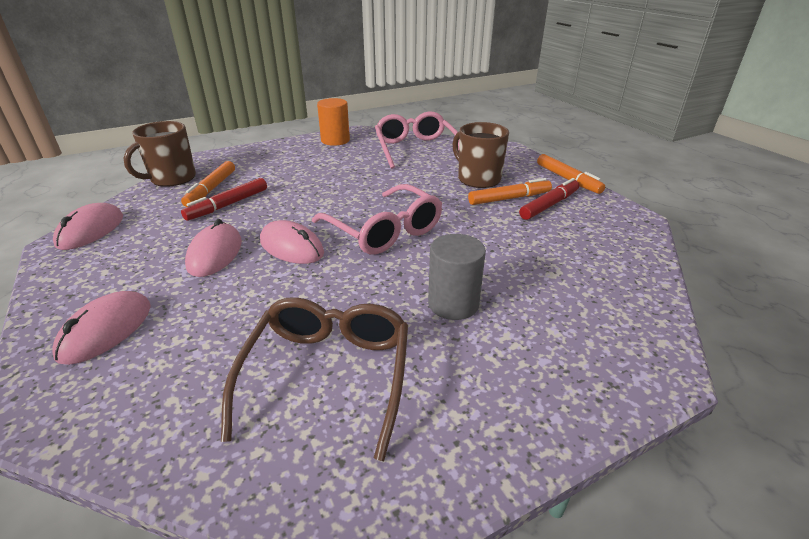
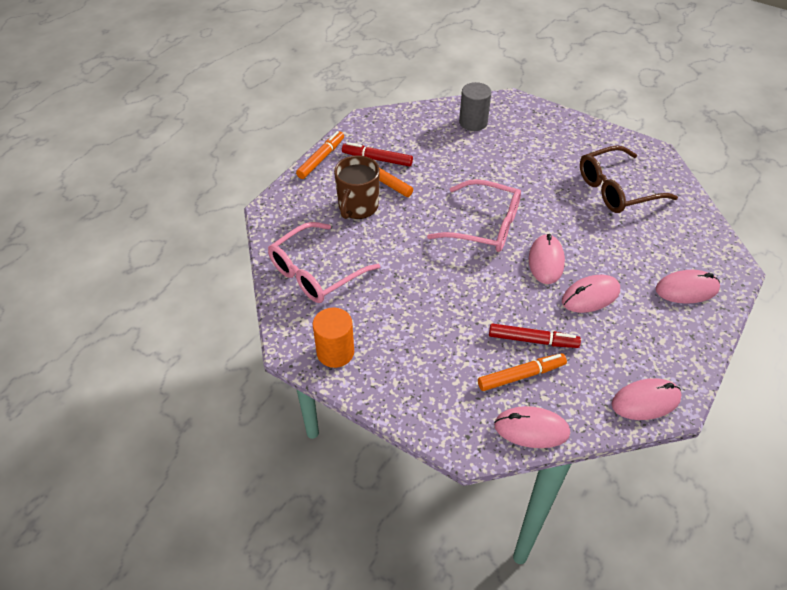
camera: 120 degrees left, 15 degrees up
(172, 178) = (531, 429): brown mug -> pink mouse
(384, 231) = (484, 226): pink glasses -> pink glasses turned 90 degrees clockwise
(453, 303) = (528, 168): grey cylinder -> grey cylinder (473, 122)

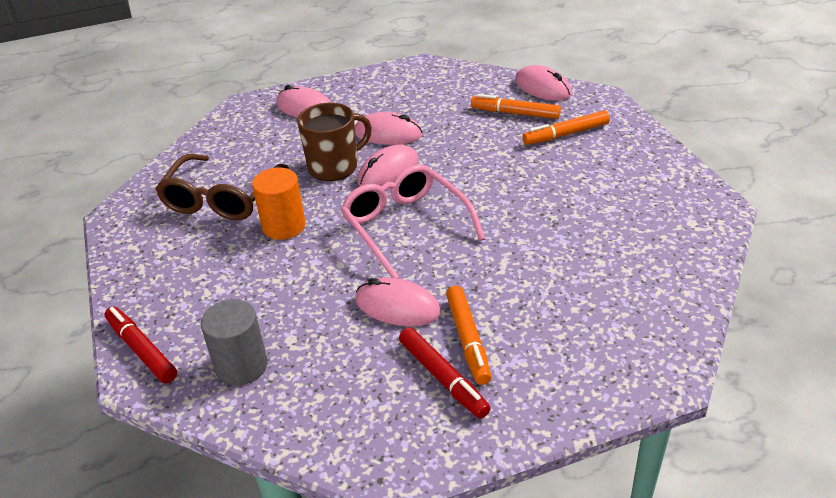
camera: 140 degrees left, 10 degrees down
(316, 272) = (648, 263): pink glasses -> none
(321, 159) = (529, 426): orange marker -> orange marker (566, 134)
(335, 352) = (673, 186): orange cylinder -> orange cylinder (284, 226)
(358, 207) = (534, 317): brown mug -> brown mug (334, 167)
(533, 340) = (478, 127): red marker -> red marker (142, 350)
(616, 189) = (221, 198): brown glasses -> brown glasses turned 90 degrees clockwise
(645, 401) = (440, 72): pink mouse -> pink mouse (397, 306)

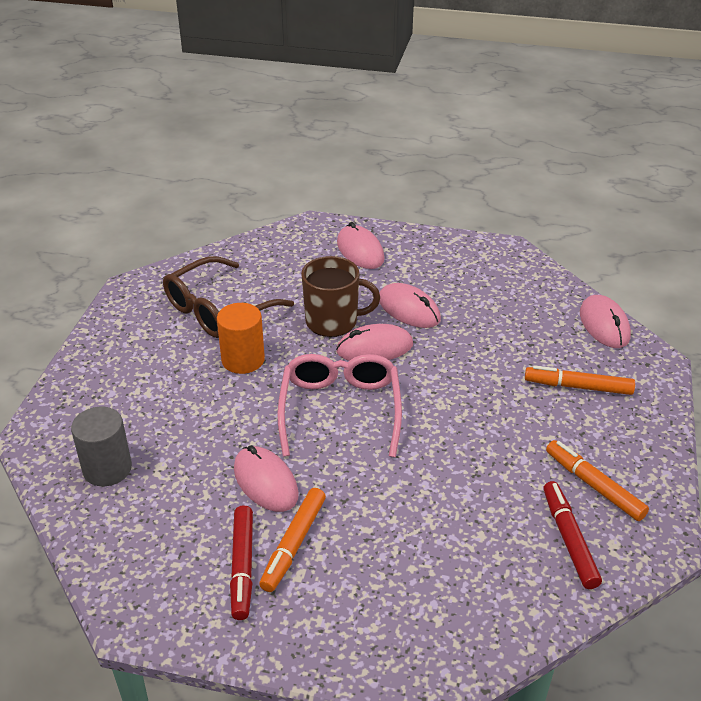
camera: 30 degrees right, 0 degrees up
(142, 350) = (53, 416): red marker -> red marker (569, 539)
(515, 113) = (548, 341): orange marker -> orange marker (594, 485)

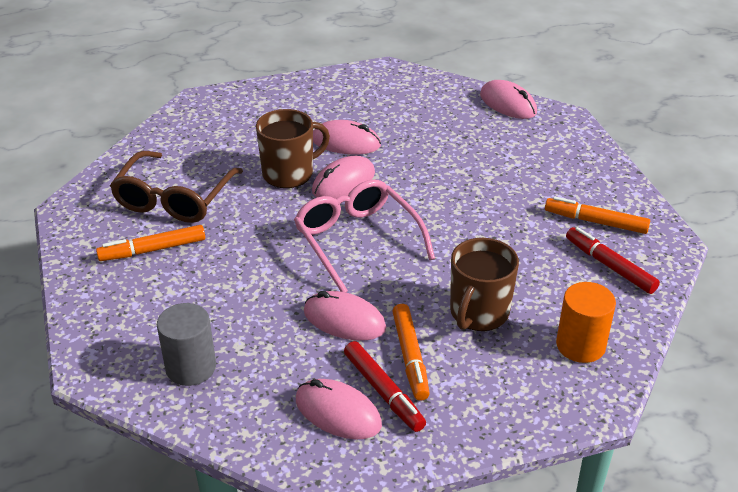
camera: 30 degrees left, 0 degrees up
(243, 360) = (236, 232): orange cylinder -> orange cylinder (580, 345)
(360, 251) = (262, 108): pink mouse -> pink mouse (338, 412)
(393, 530) = (478, 313): none -> brown mug
(578, 387) = (526, 155): orange marker -> orange marker (152, 250)

